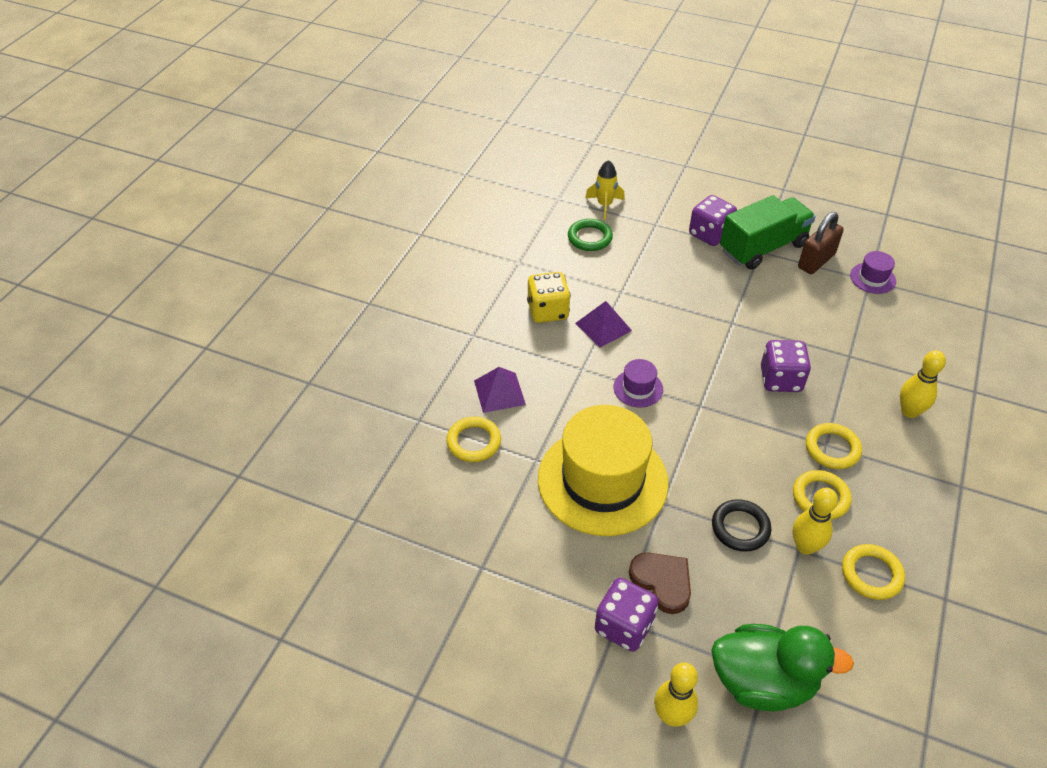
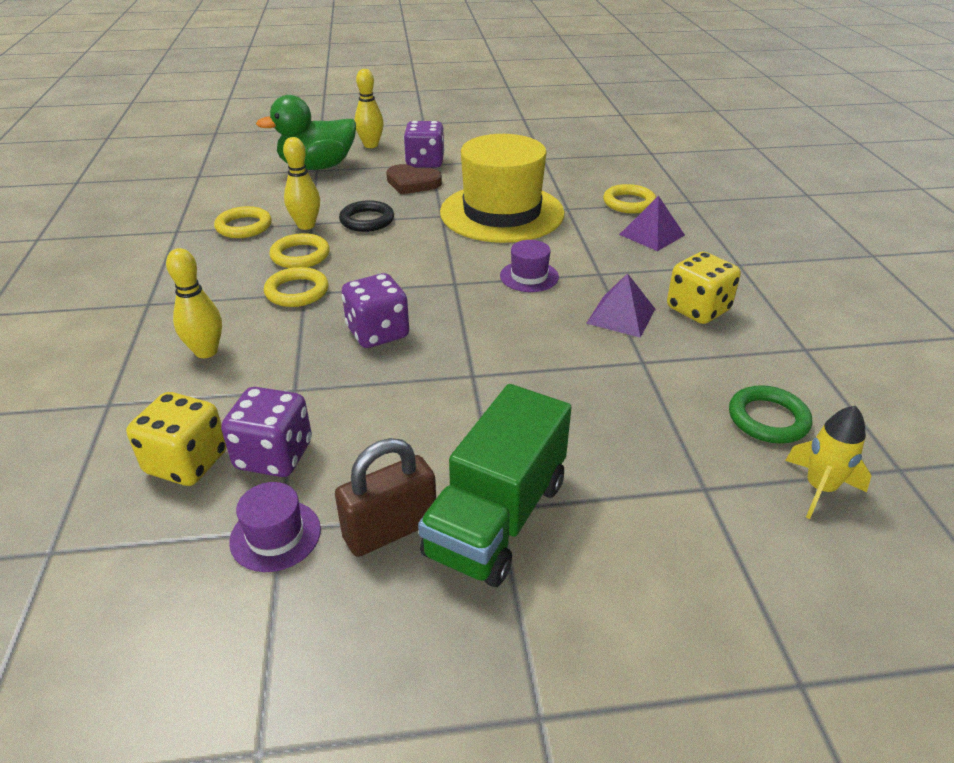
camera: 150 degrees right, 10 degrees down
(710, 234) = (604, 506): purple dice -> purple dice (274, 455)
(816, 261) = (390, 529): brown padlock -> brown padlock turned 45 degrees clockwise
(919, 331) = (187, 462): none -> yellow dice

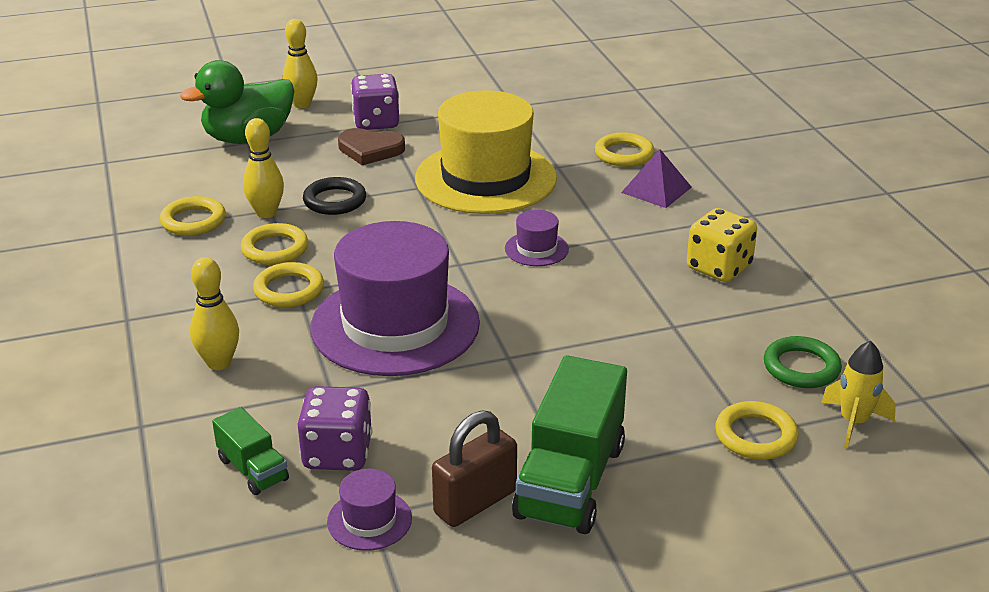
camera: 10 degrees left, 5 degrees down
(187, 462) = (253, 469): yellow dice -> green truck
(378, 333) = (395, 325): purple dice -> purple hat
(621, 316) = (642, 282): purple pyramid -> none
(708, 490) = (755, 436): none -> yellow ring

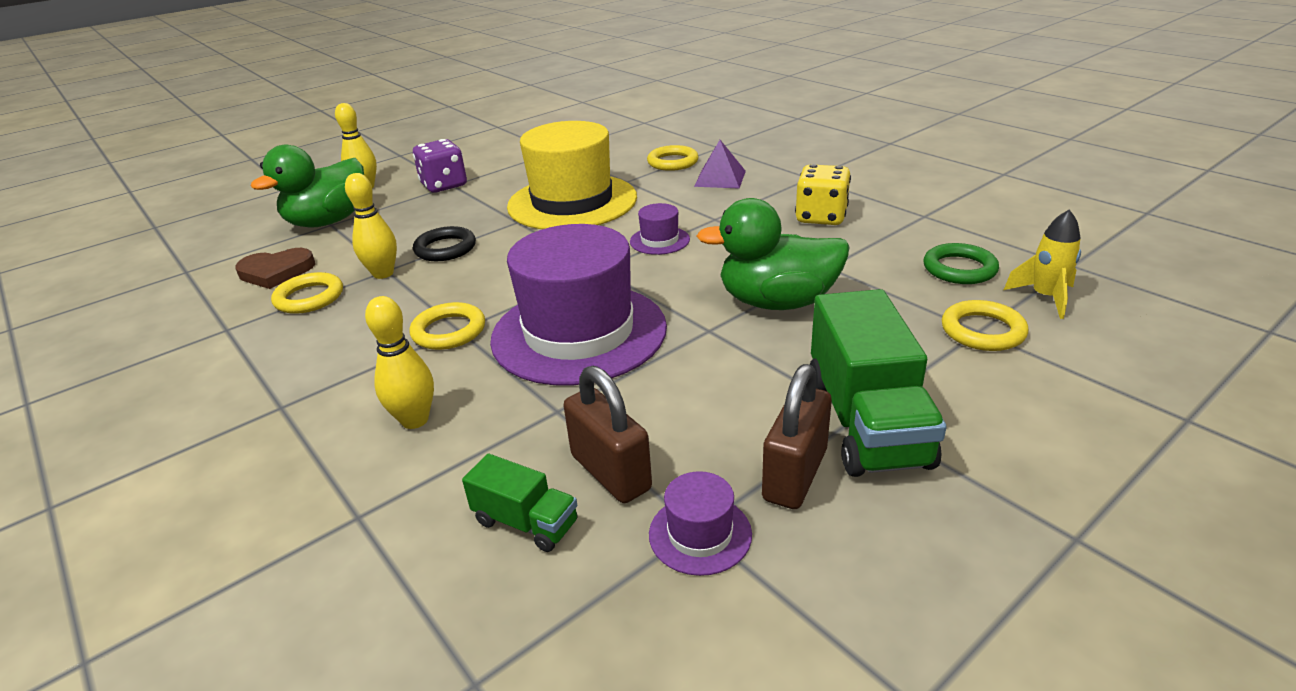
camera: 20 degrees left, 0 degrees up
(275, 249) = (411, 300): yellow ring -> none
(337, 453) = (610, 472): purple dice -> brown padlock
(370, 150) = (452, 205): brown heart -> brown heart (276, 272)
(592, 348) = (777, 302): none -> green duck

